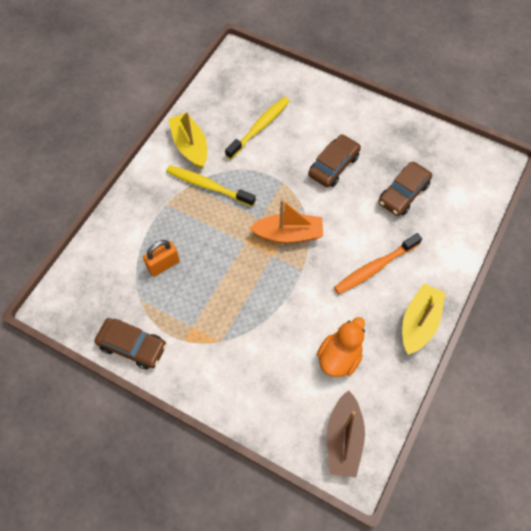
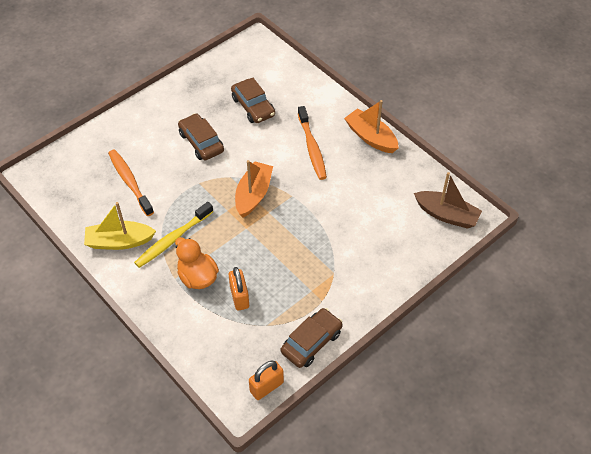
camera: 70 degrees left, 10 degrees down
(73, 322) = (266, 387): none -> orange padlock
(259, 127) = (130, 182): yellow toothbrush -> orange toothbrush
(339, 357) = (380, 196): orange duck -> orange duck (197, 277)
(419, 323) = (371, 137): yellow boat -> orange boat

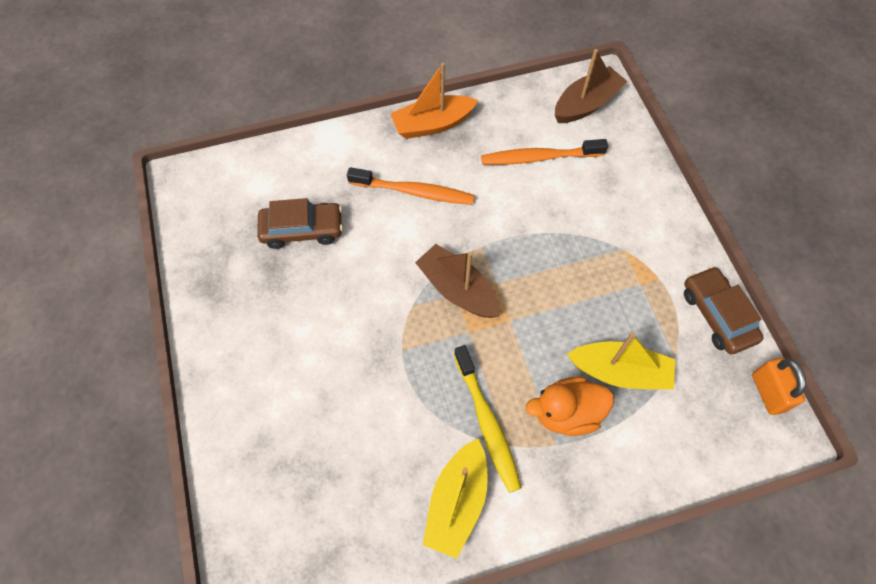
camera: 65 degrees left, 10 degrees up
(130, 182) = (350, 446): orange toothbrush -> orange toothbrush (540, 157)
(201, 142) = (328, 319): brown car -> none
(239, 297) = (619, 372): orange padlock -> yellow boat
(253, 194) = (457, 289): orange boat -> brown boat

